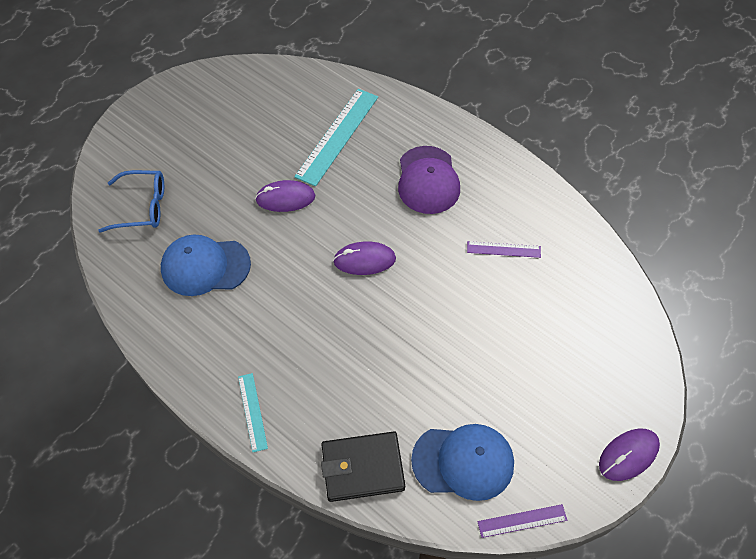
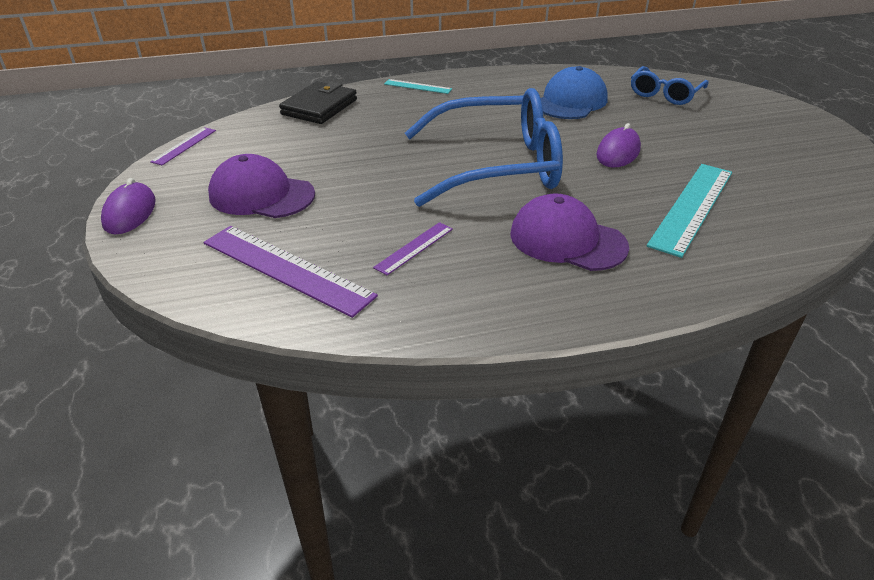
camera: 125 degrees right, 20 degrees down
(337, 136) = (692, 207): turquoise ruler -> turquoise ruler turned 60 degrees clockwise
(364, 260) = (497, 166): purple mouse -> blue glasses
(463, 462) = (260, 141): blue cap -> none
(531, 385) = (261, 195): none -> purple cap
(582, 301) = (286, 268): none -> purple ruler

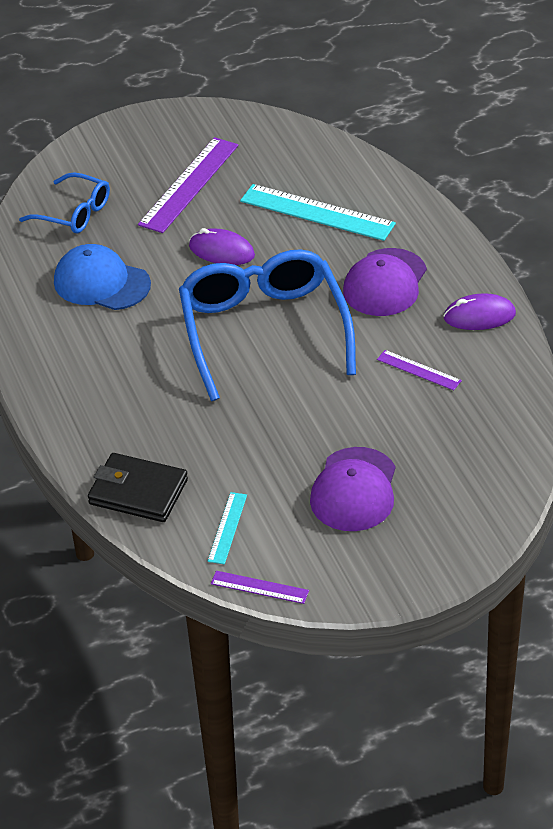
camera: 95 degrees left, 5 degrees up
(130, 212) = (408, 580): purple mouse -> purple mouse (479, 316)
(286, 268) = (468, 442): purple ruler -> purple ruler (189, 184)
(417, 86) = (66, 413): turquoise ruler -> turquoise ruler (227, 528)

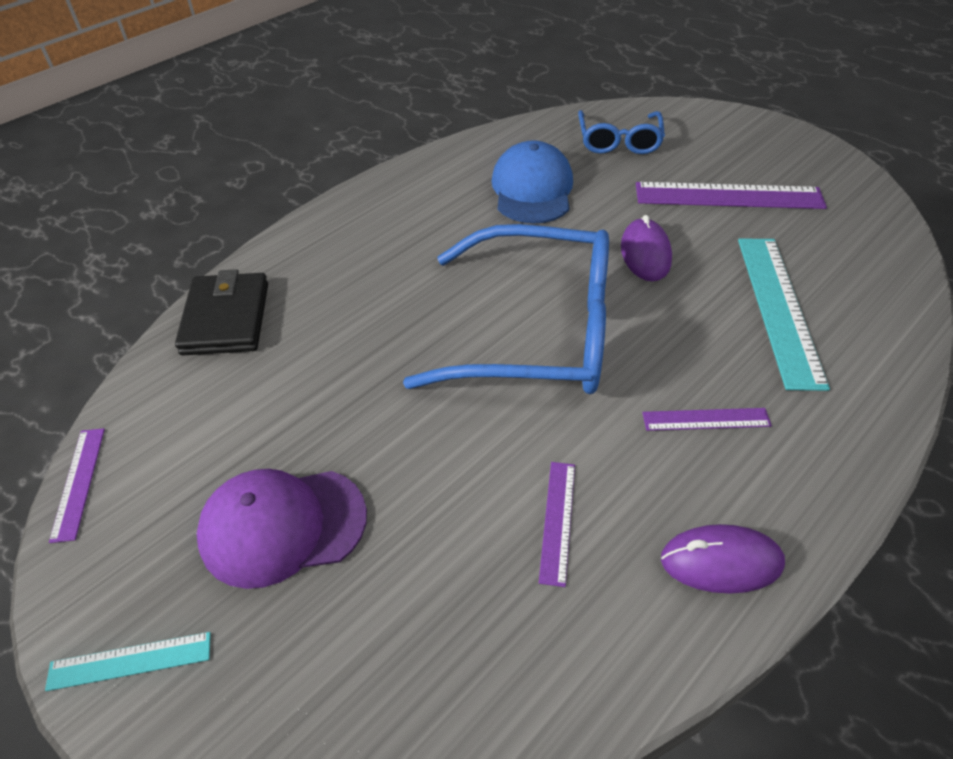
camera: 65 degrees right, 5 degrees up
(227, 528) = (182, 414): turquoise ruler -> turquoise ruler (130, 660)
(263, 330) = (538, 331): blue glasses -> blue glasses turned 45 degrees clockwise
(385, 283) = (706, 419): purple cap -> purple ruler
(479, 316) = (721, 561): purple mouse -> purple mouse turned 60 degrees counterclockwise

